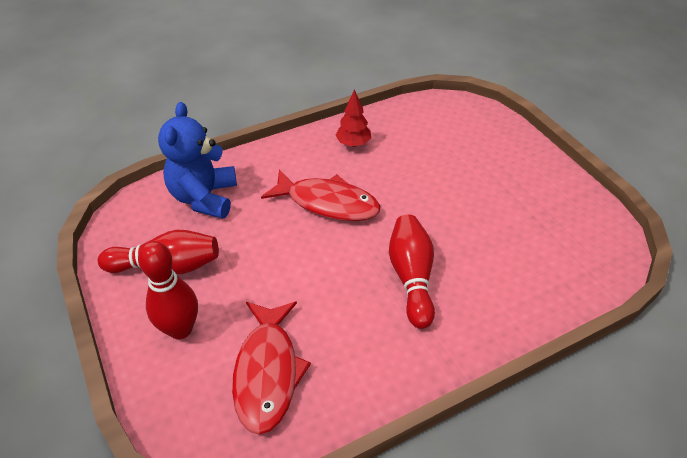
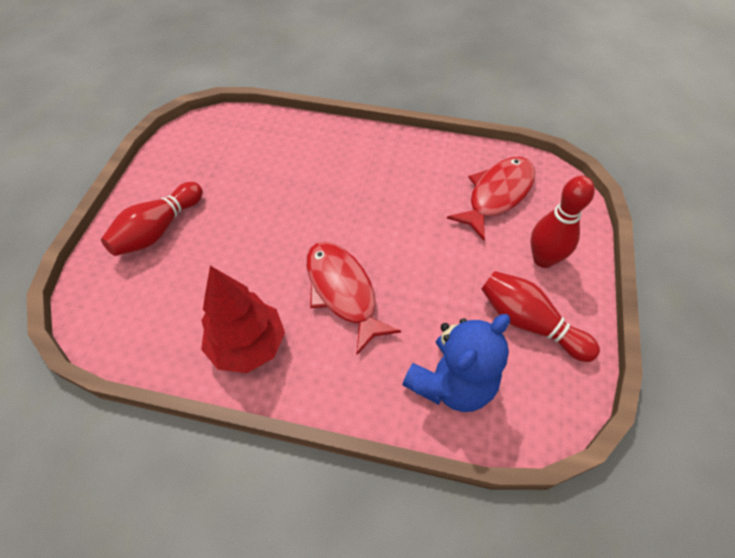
camera: 140 degrees left, 10 degrees up
(353, 144) = (248, 345): red tree -> red tree, size x1.71
(411, 277) = (347, 191): red bowling pin -> red bowling pin (158, 230)

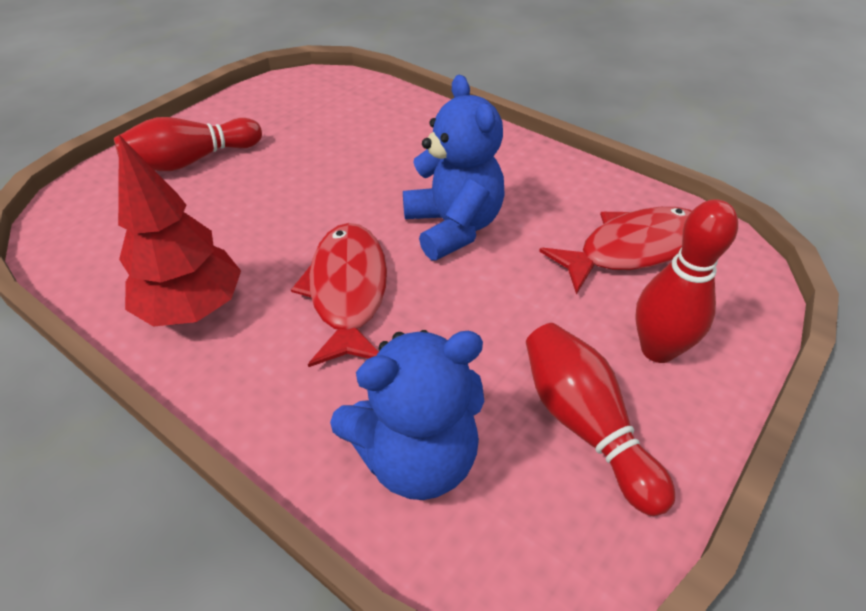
camera: 25 degrees right, 10 degrees down
(381, 218) = (453, 227): none -> blue teddy bear

